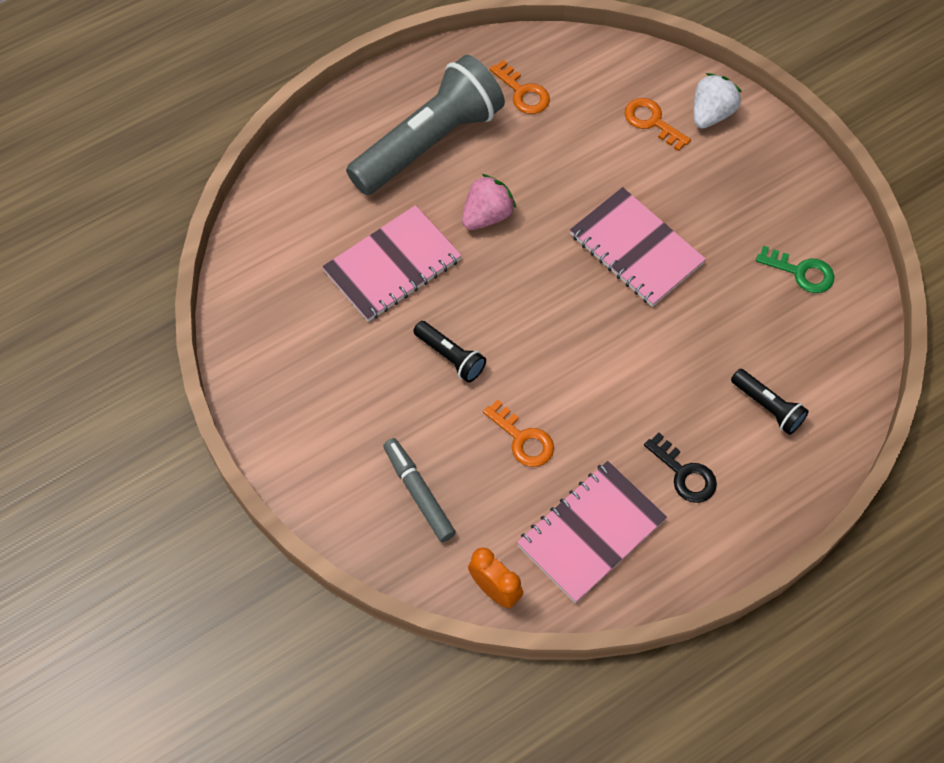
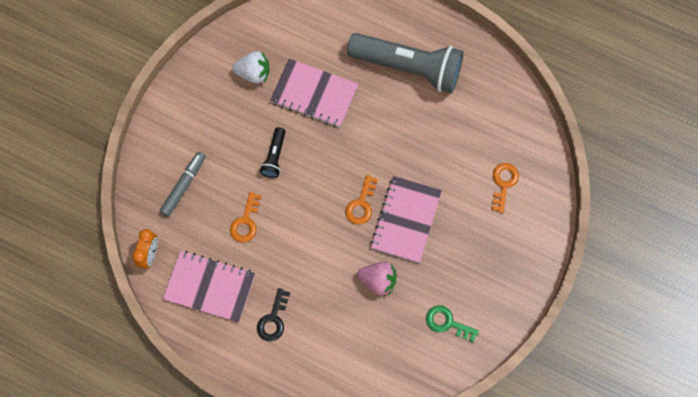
camera: 60 degrees right, 10 degrees up
(487, 215) = (378, 126): pink strawberry -> pink strawberry (378, 280)
(523, 92) = (477, 99): orange key -> orange key (361, 204)
(711, 114) = (532, 215): white strawberry -> white strawberry (253, 73)
(767, 407) = (343, 345): black flashlight -> none
(801, 272) = (447, 323): green key -> green key turned 120 degrees clockwise

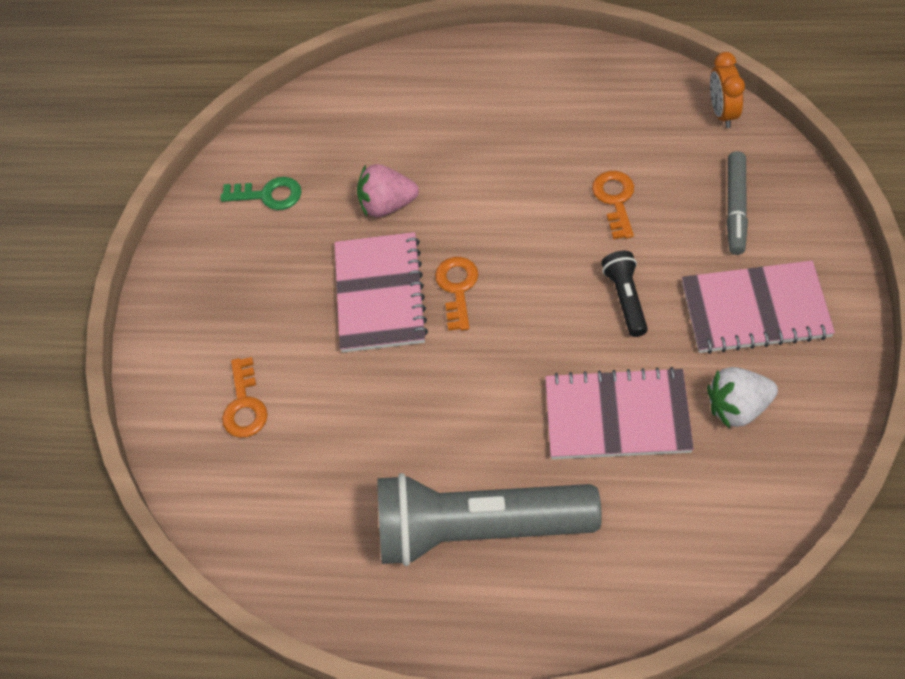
camera: 165 degrees right, 15 degrees down
(210, 287) = (616, 110): pink notebook -> pink notebook (755, 310)
(273, 319) = (509, 110): black key -> none

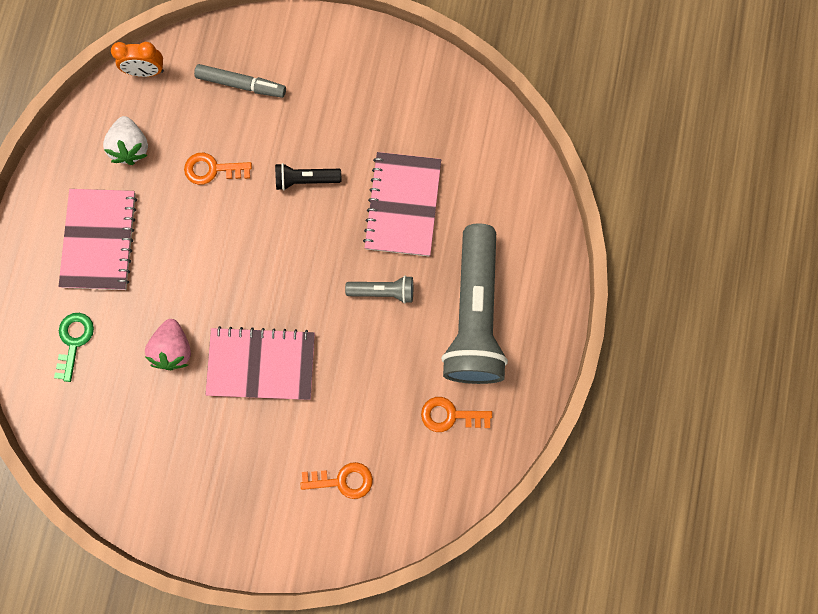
camera: 90 degrees left, 20 degrees up
(268, 195) = (137, 450): green key -> green key (74, 341)
(457, 288) = (269, 303): orange key -> orange key (450, 415)
(492, 411) = (383, 291): none -> grey flashlight
(738, 408) = (411, 124): white strawberry -> white strawberry (131, 147)
(755, 310) = (334, 93): pink notebook -> pink notebook (99, 240)

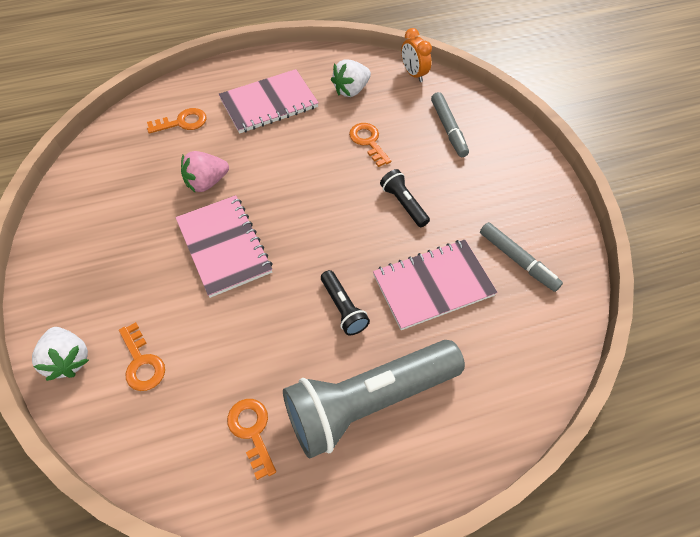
camera: 60 degrees right, 20 degrees down
(74, 341) = (182, 122): green key -> orange key
(306, 542) = (68, 360): none -> white strawberry
(383, 291) = (343, 308): grey flashlight -> black flashlight
(418, 120) = (517, 260): none -> grey marker

